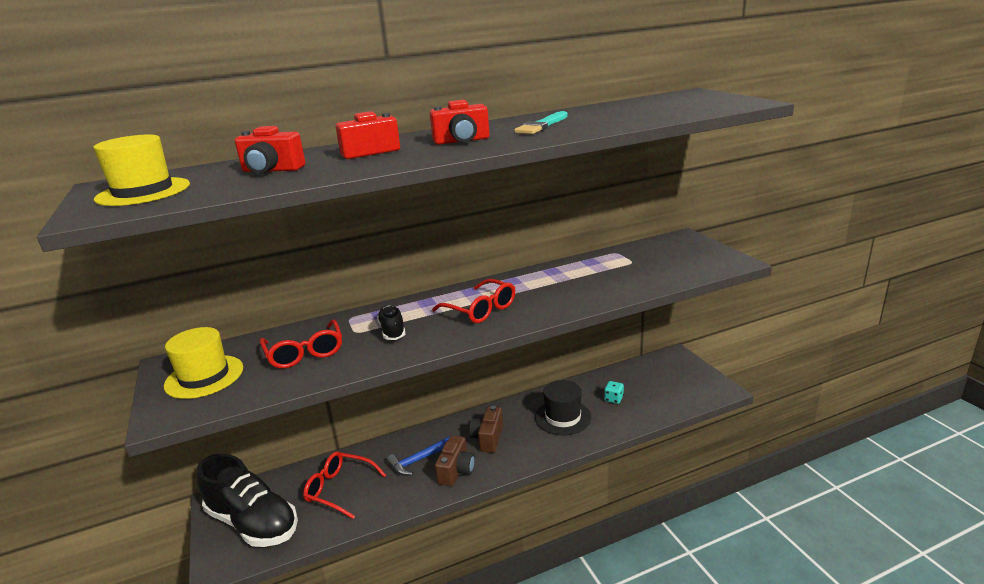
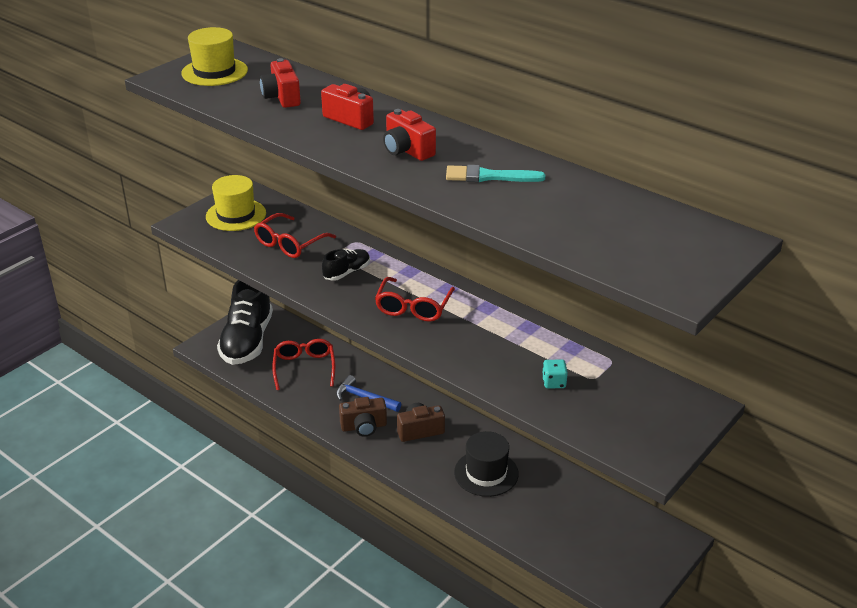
camera: 60 degrees right, 10 degrees up
(613, 399) = (545, 504): turquoise dice -> turquoise dice (554, 382)

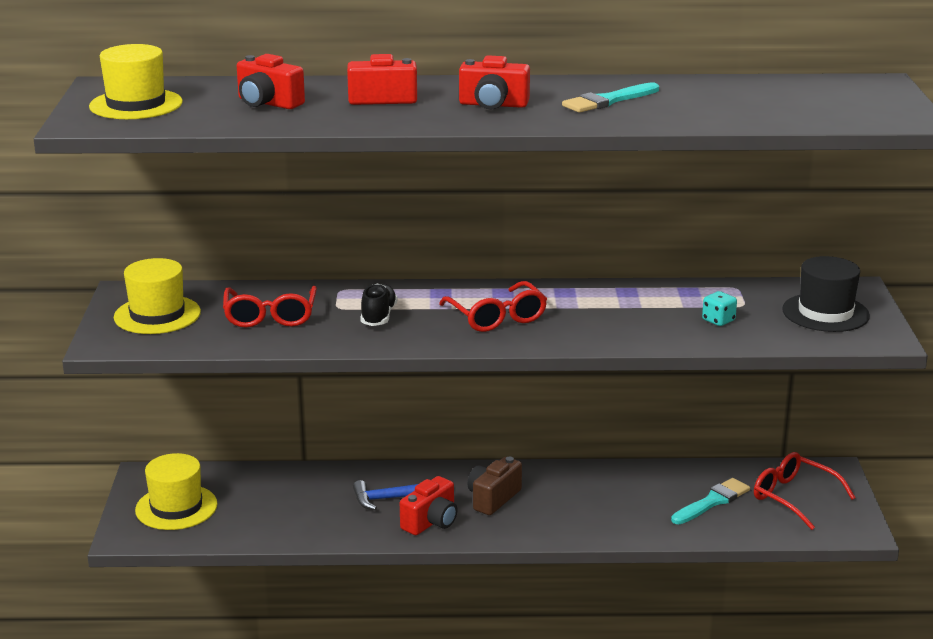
camera: 40 degrees left, 10 degrees down
(247, 341) = (176, 507): black shoe -> yellow hat
(304, 368) = (285, 502): red glasses -> red glasses (794, 497)
(364, 427) = (431, 522): brown camera -> red camera
(486, 473) = (607, 502): black hat -> black hat (825, 313)
(556, 513) = (712, 501): none -> turquoise brush

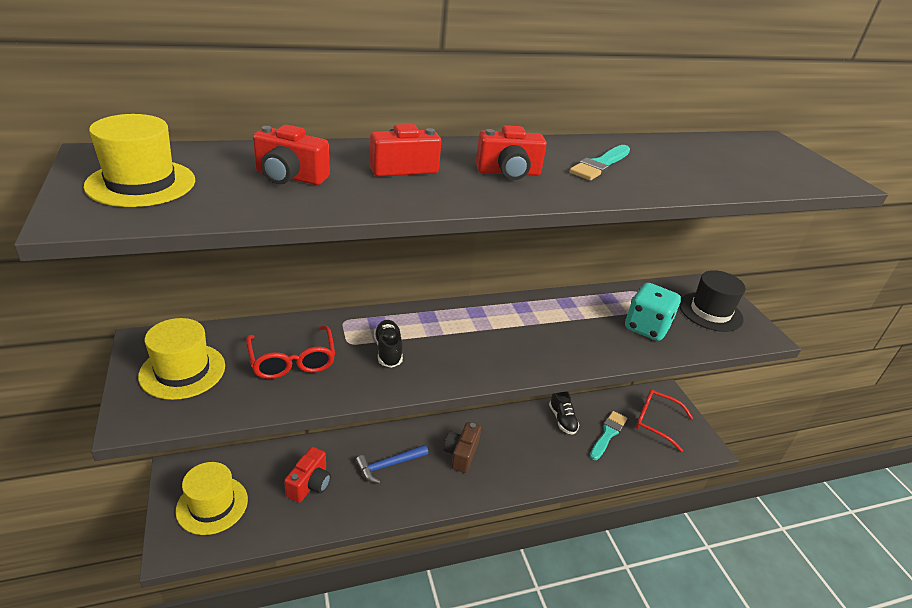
camera: 20 degrees left, 10 degrees up
(431, 522) = (424, 487): red camera -> red camera (310, 484)
(497, 317) = (485, 341): red glasses -> none
(653, 481) = (562, 419): none -> black shoe
(718, 320) = (646, 327): turquoise dice -> turquoise dice, size x2.00

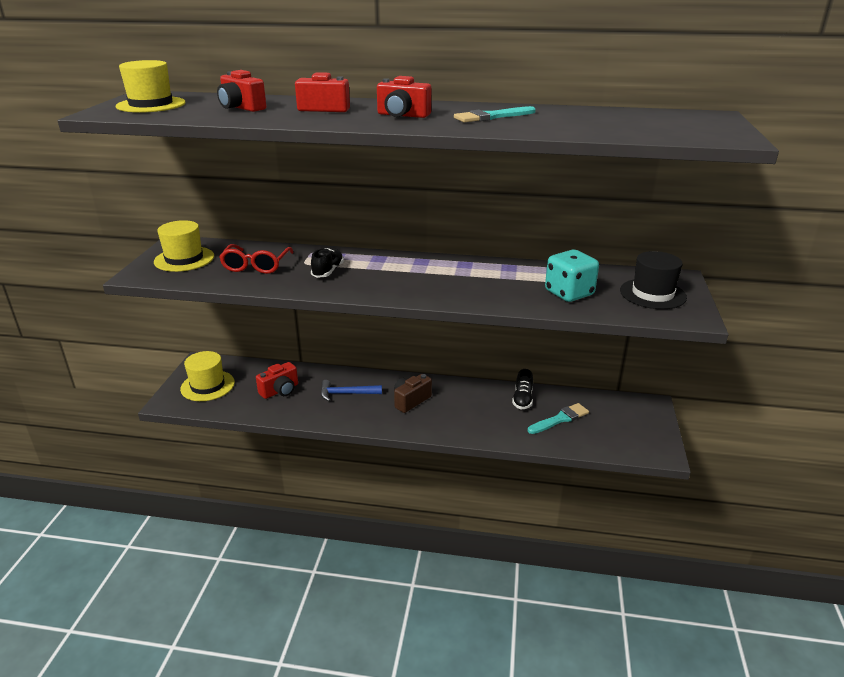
camera: 30 degrees right, 5 degrees down
(655, 422) = (619, 422): red glasses -> none

